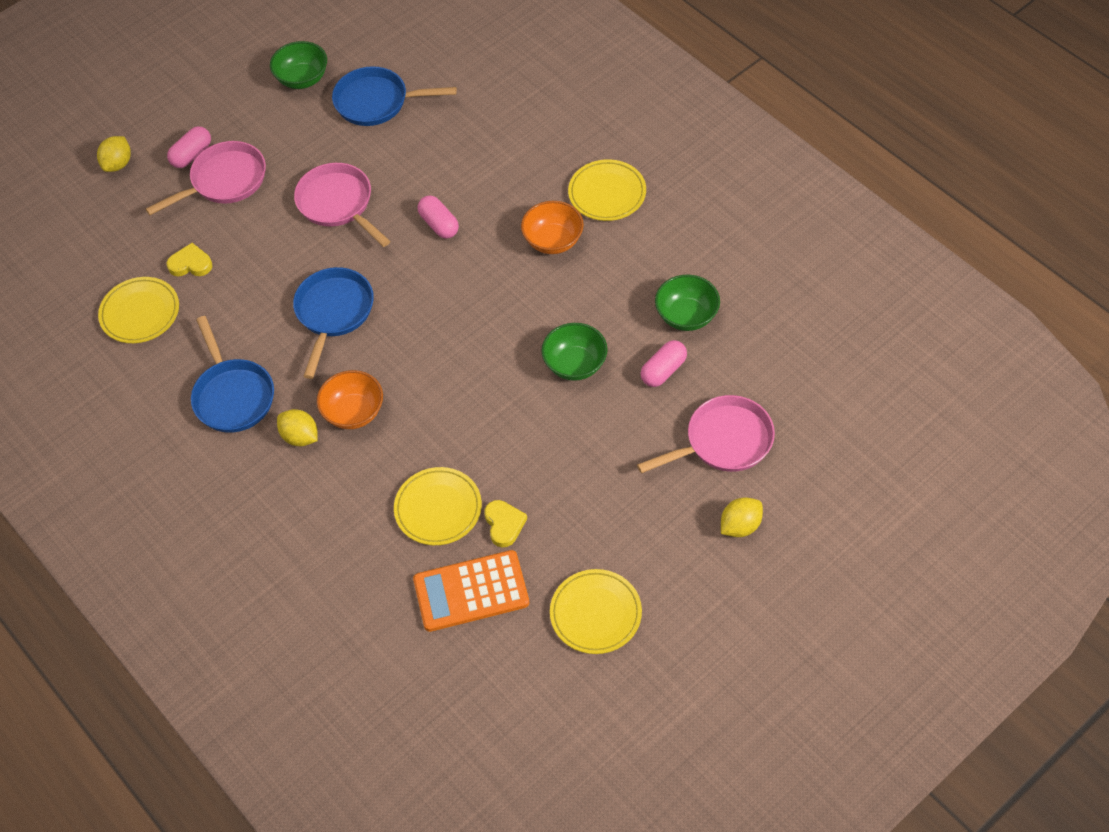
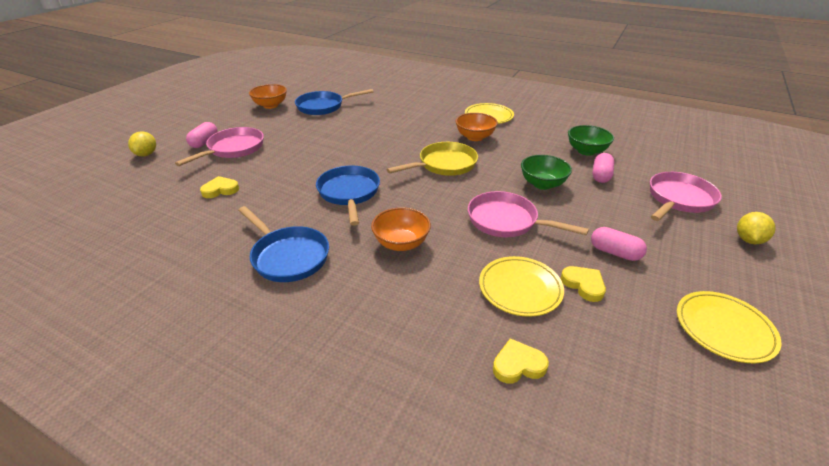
camera: 25 degrees left, 20 degrees down
(140, 313) = (183, 223): yellow plate -> none
(300, 437) = (364, 269): yellow lemon -> none
(302, 79) = (270, 105): green bowl -> orange bowl
(338, 204) = (322, 145): pink pan -> pink pan (506, 221)
(381, 585) = (518, 365): none -> yellow heart
(439, 224) = (397, 143): pink capsule -> pink capsule (615, 252)
(471, 591) = (604, 344): orange calculator -> none
(475, 290) = (444, 165): none -> yellow pan

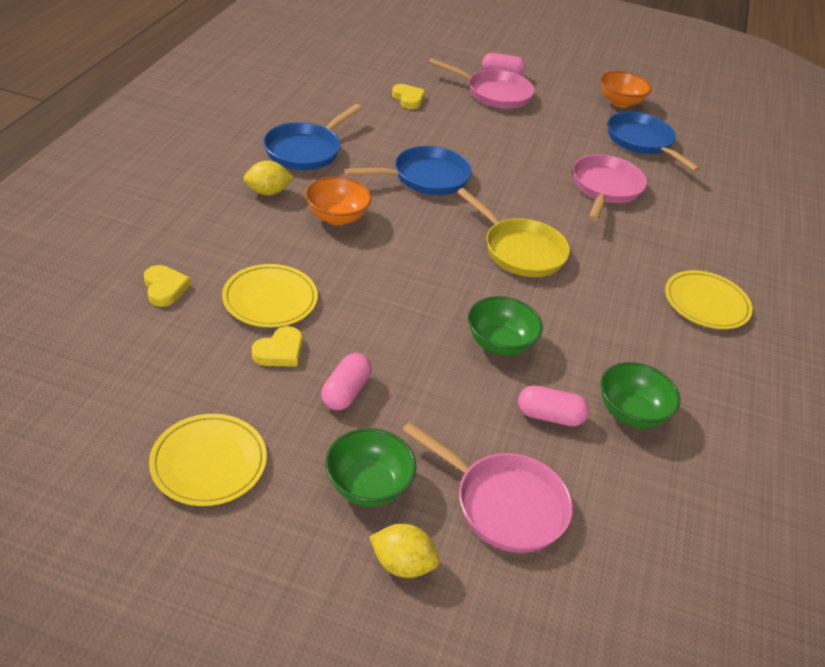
camera: 75 degrees right, 5 degrees up
(146, 154) = (462, 48): yellow lemon -> yellow lemon (268, 192)
(475, 137) = (619, 283): orange bowl -> none
(506, 221) = (396, 299): pink pan -> pink pan (605, 188)
(696, 248) = (368, 486): none -> green bowl

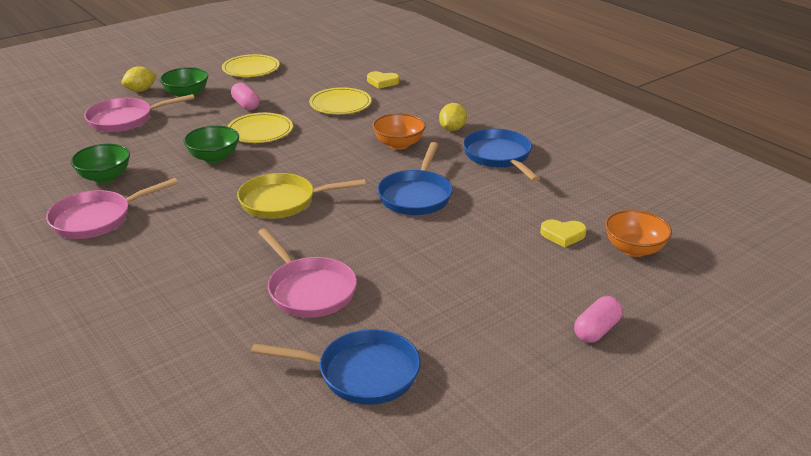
camera: 130 degrees right, 10 degrees down
(280, 351) = (296, 97): yellow heart -> none
(494, 93) = (547, 301): pink pan -> pink pan (97, 219)
(549, 416) = (145, 151): pink capsule -> none
(620, 102) = (466, 413): orange bowl -> orange bowl (634, 249)
(706, 303) = (121, 262): yellow plate -> yellow plate (260, 131)

